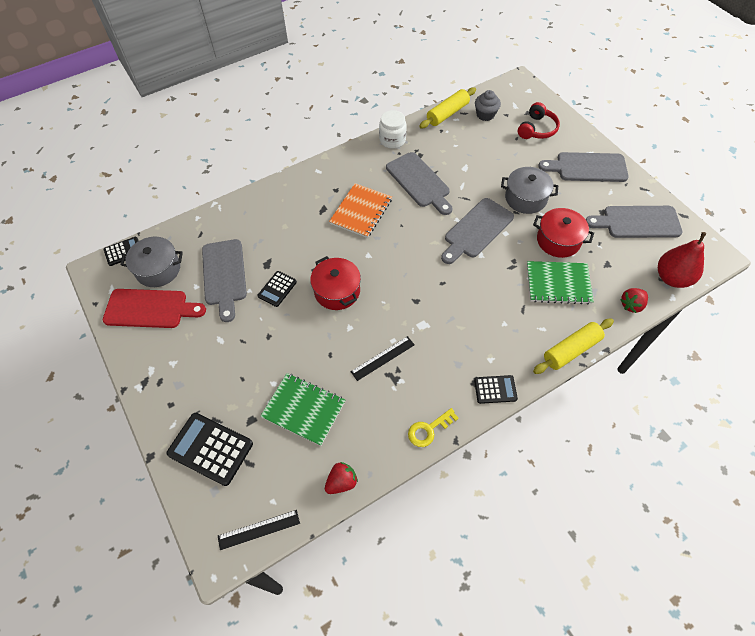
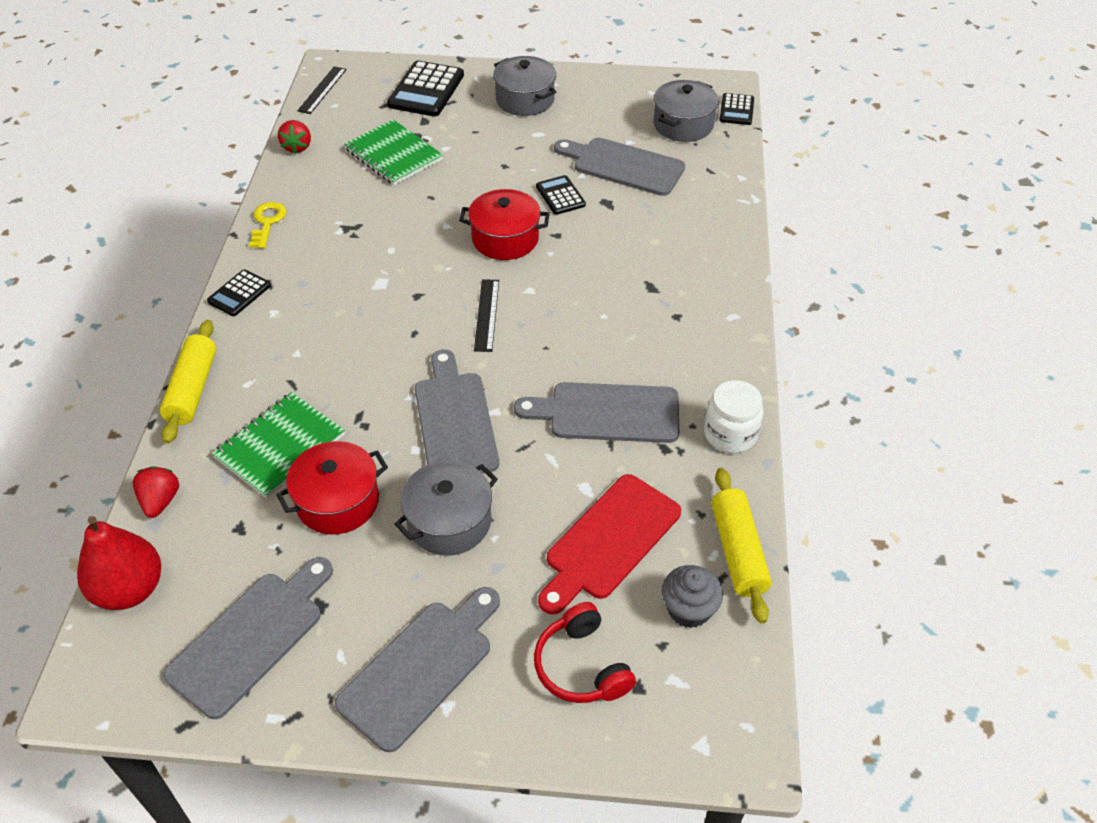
camera: 125 degrees right, 10 degrees down
(150, 309) = (630, 104): red cutting board -> red cutting board (609, 541)
(183, 373) = (525, 100): none -> grey pot
(210, 448) = (426, 90): black calculator -> black calculator turned 135 degrees clockwise
(303, 409) = (393, 154): green notebook -> green notebook turned 75 degrees clockwise
(361, 211) = (610, 320): orange notebook -> none
(382, 358) = (380, 231): black ruler -> black ruler (487, 315)

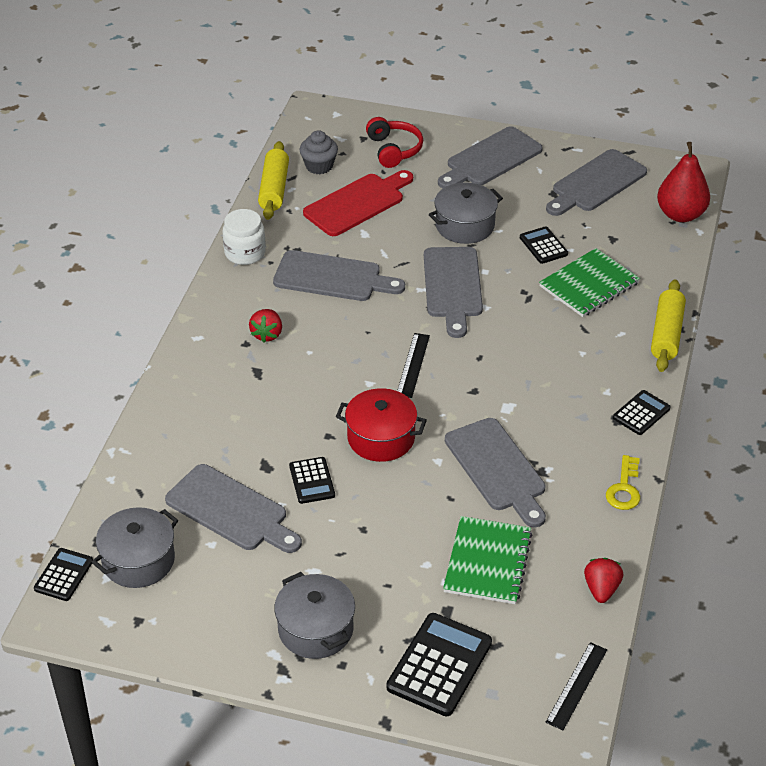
camera: 170 degrees left, 5 degrees down
(160, 501) = (673, 260): red strawberry -> red strawberry (267, 334)
(338, 501) = (543, 246): red pot -> black calculator
(388, 225) = (497, 469): none -> grey cutting board
(393, 154) = (487, 562): green notebook -> green notebook turned 45 degrees clockwise

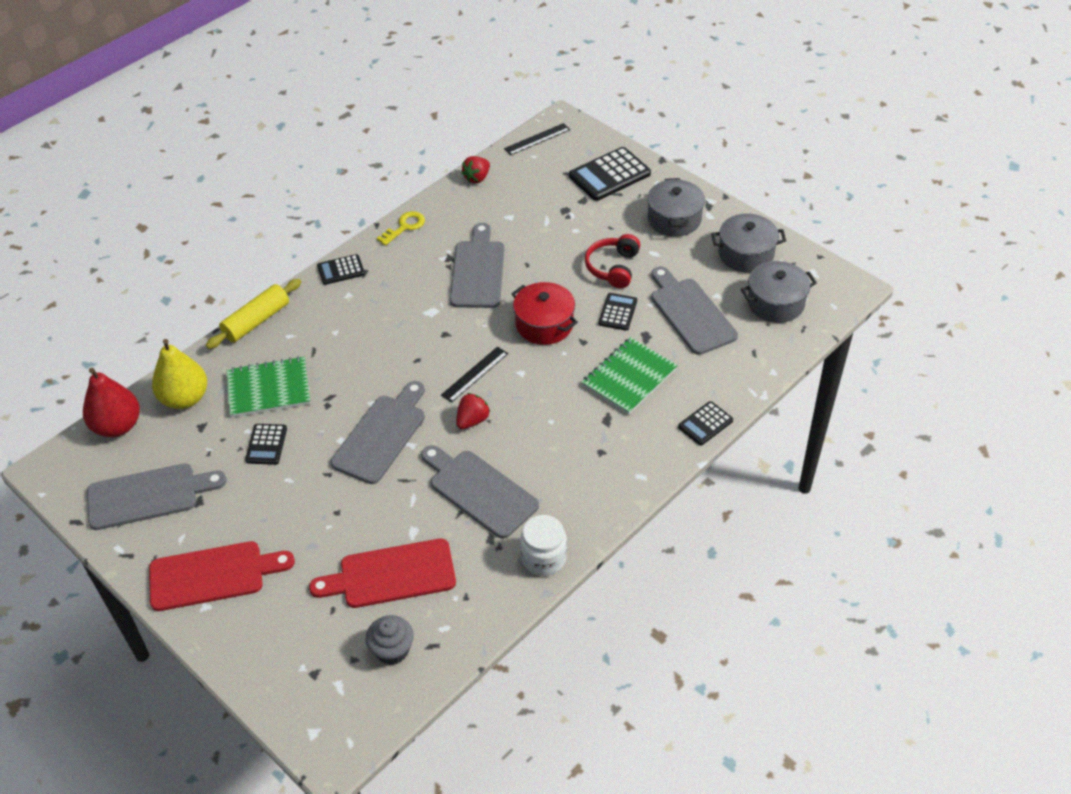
camera: 150 degrees left, 5 degrees up
(64, 575) = (835, 312): black calculator -> black calculator (705, 424)
(267, 334) = (577, 453): red strawberry -> red strawberry (472, 420)
(274, 189) = (462, 636): yellow rolling pin -> none
(394, 150) = (296, 637): red headphones -> red headphones (613, 267)
(465, 226) = (313, 499): grey pot -> grey pot (746, 254)
(487, 562) = (535, 217): green notebook -> green notebook (629, 377)
(490, 159) = (213, 575): grey cutting board -> red cutting board
(651, 252) = (185, 398): none -> yellow pear

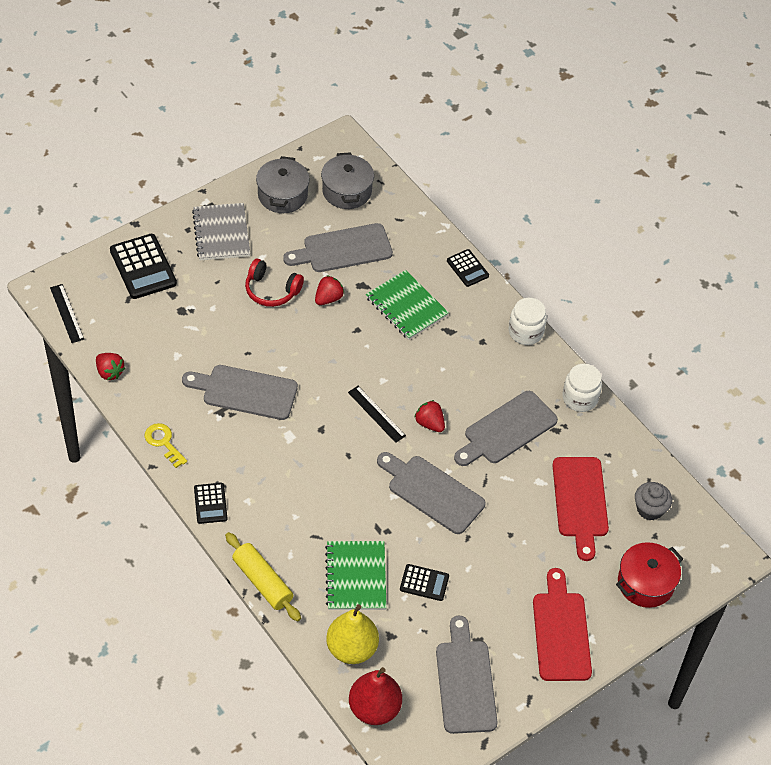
camera: 85 degrees left, 5 degrees up
(544, 324) = (329, 353): red pot -> red pot (645, 583)
(618, 312) = (328, 298): black calculator -> red strawberry
(628, 491) = (525, 332): none -> white jar
(674, 219) = (221, 233): grey pot -> grey notebook

